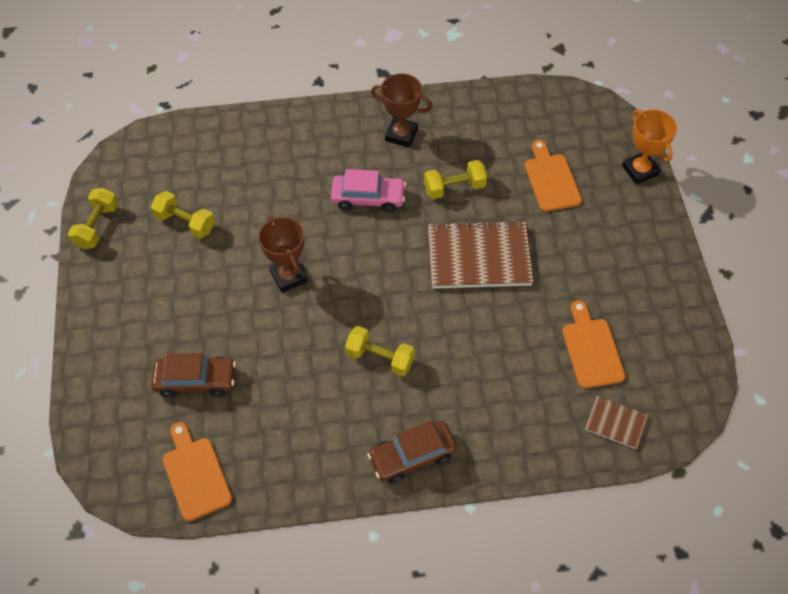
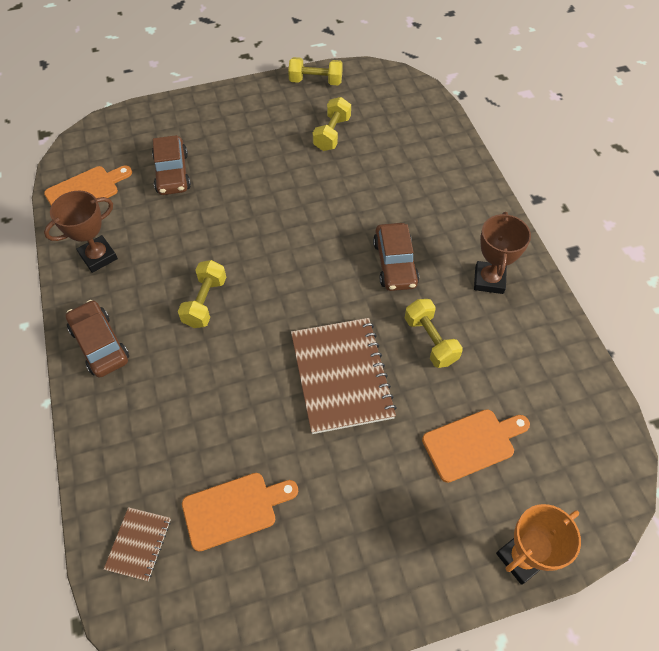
camera: 80 degrees right, 0 degrees up
(289, 276) = (287, 216): brown trophy -> brown trophy (98, 257)
(368, 198) = (395, 263): pink car -> brown car

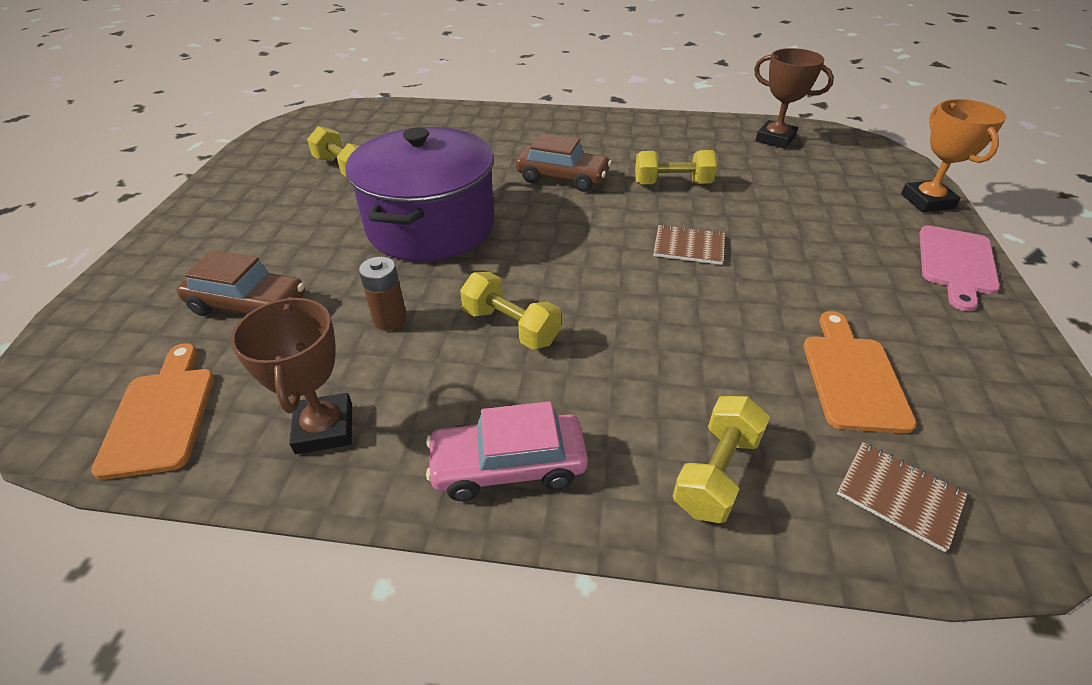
camera: 65 degrees left, 15 degrees down
(100, 344) = (508, 466): brown car -> pink car
(187, 241) = (390, 319): none -> brown battery
(288, 215) = (431, 226): none -> purple pot
(315, 81) = (250, 158): yellow dumbbell -> yellow dumbbell (716, 473)
(341, 376) = (689, 247): brown notebook -> brown notebook, size x0.49
(417, 584) = (956, 263): none -> pink cutting board
(472, 443) = (801, 193): orange cutting board -> none
(489, 280) = (621, 138): brown trophy -> brown trophy (775, 139)

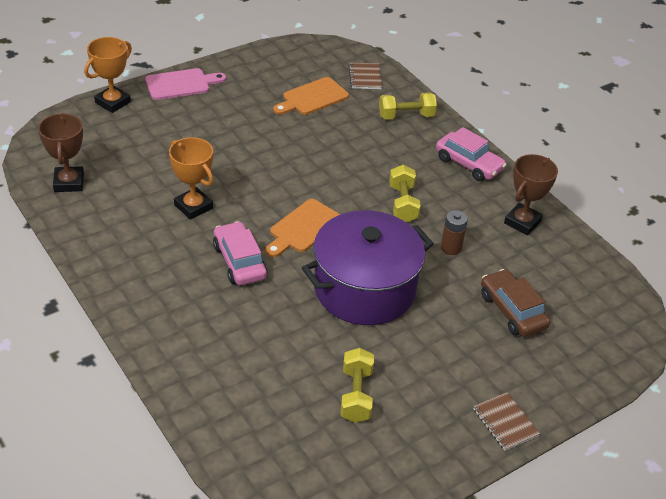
camera: 135 degrees left, 0 degrees up
(161, 415) = (586, 277): orange cutting board -> orange cutting board (303, 228)
(562, 178) = (239, 261): brown car -> pink car
(672, 184) = (193, 206): yellow dumbbell -> orange trophy
(689, 247) = (264, 173): brown notebook -> brown notebook (505, 422)

